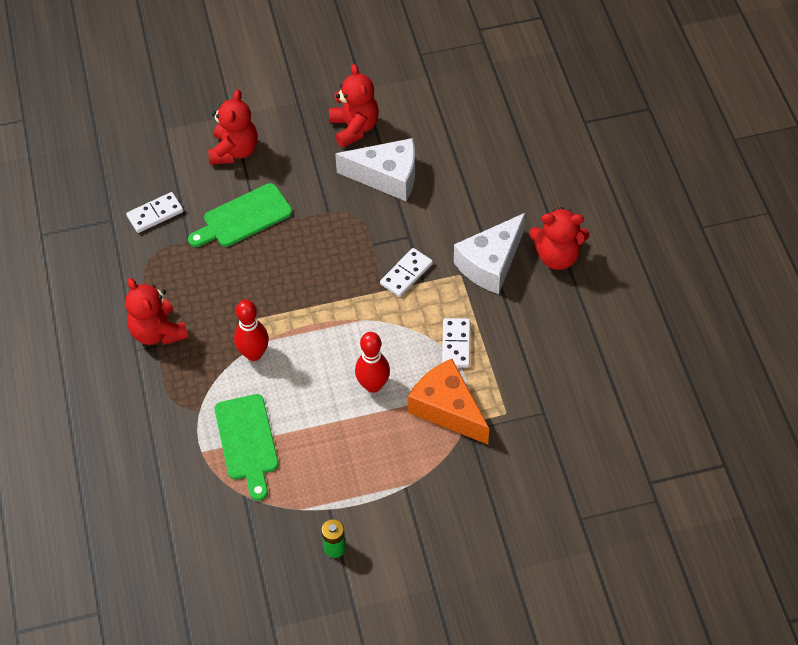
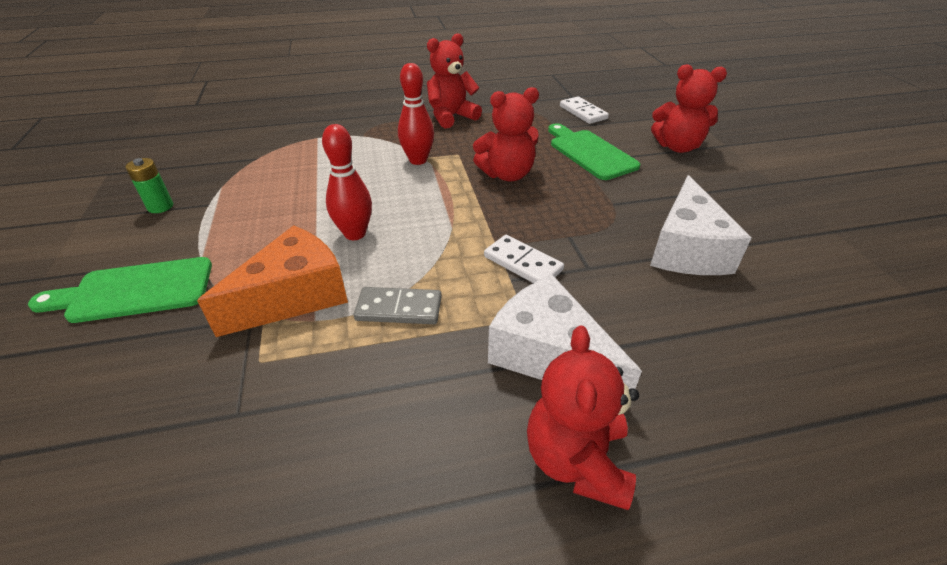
camera: 90 degrees right, 15 degrees down
(247, 442) = (316, 158): green cutting board -> green cutting board (134, 291)
(354, 128) = (758, 223): red teddy bear -> red teddy bear (507, 174)
(456, 344) = (399, 309): white domino -> grey domino

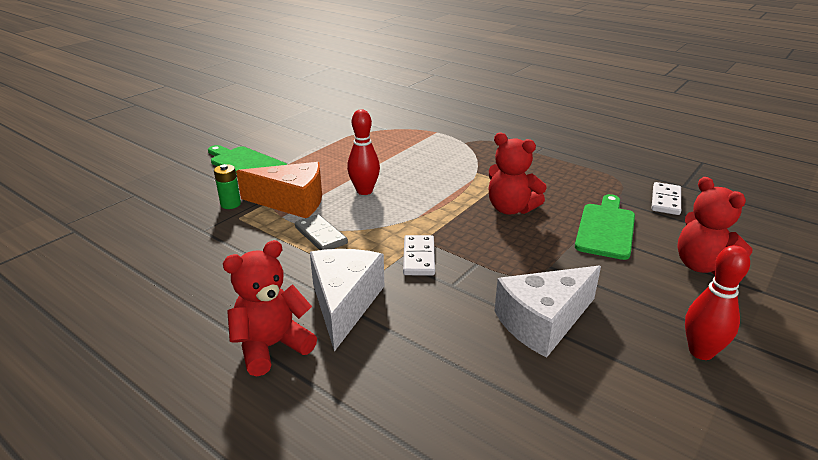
camera: 50 degrees right, 10 degrees down
(160, 206) = (309, 132): green battery -> green battery (230, 204)
(418, 160) = (470, 172): red bowling pin -> red bowling pin (701, 352)
(451, 117) = (545, 156): red teddy bear -> none

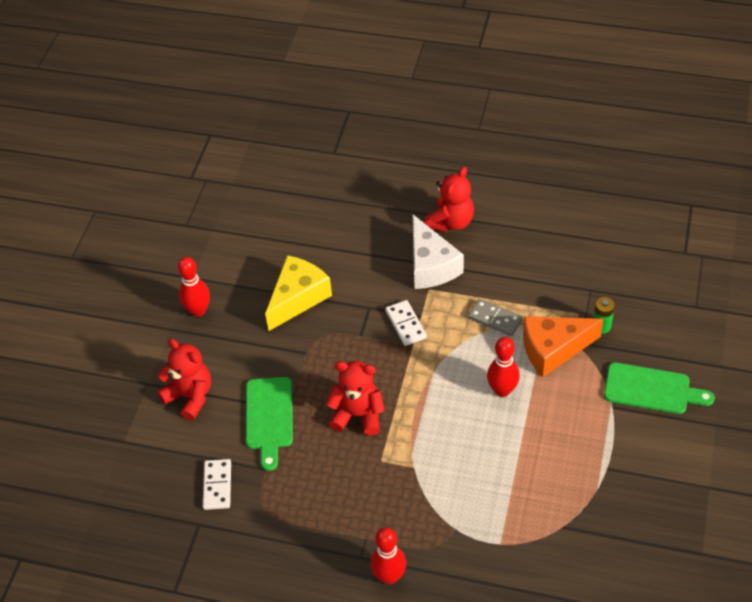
camera: 160 degrees right, 20 degrees up
(525, 136) = (389, 576): none -> red bowling pin
(543, 322) = (298, 298): white cheese -> yellow cheese

